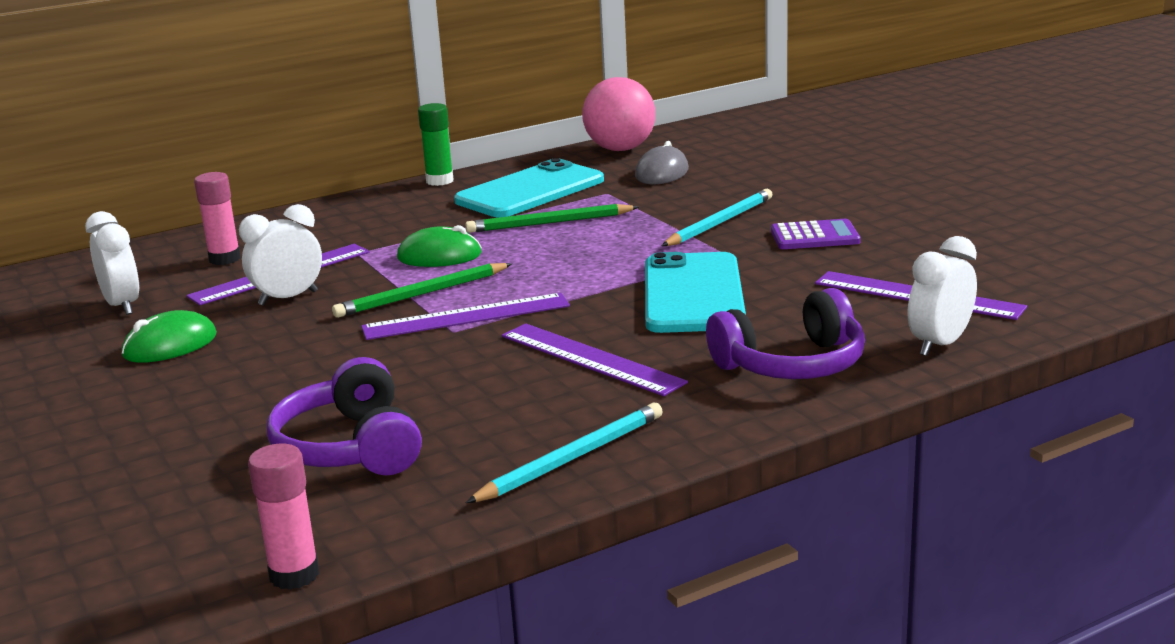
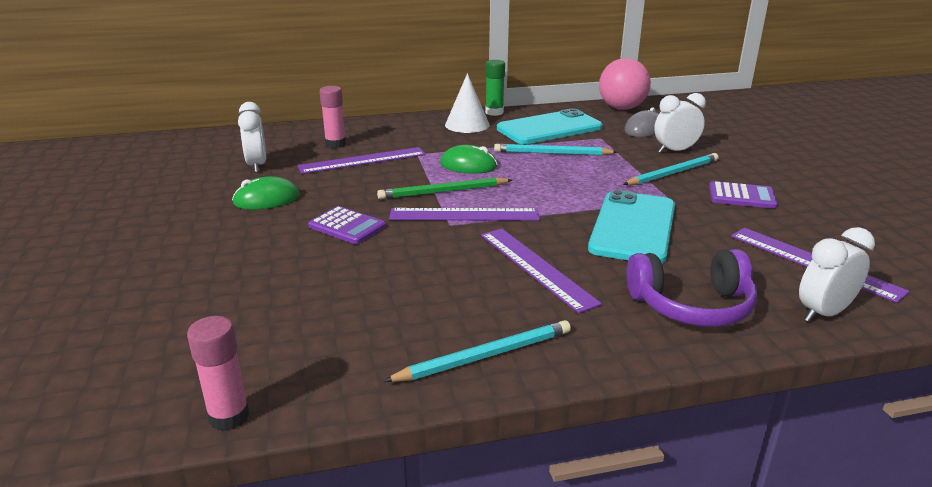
camera: 15 degrees right, 5 degrees up
(288, 298) = (357, 179): white clock -> white clock (675, 151)
(311, 357) = (347, 226): none -> purple calculator
(351, 447) = (332, 307): purple headphones -> none
(408, 203) = (467, 125): none -> white cone
(549, 223) = (552, 153): green pencil -> turquoise pencil

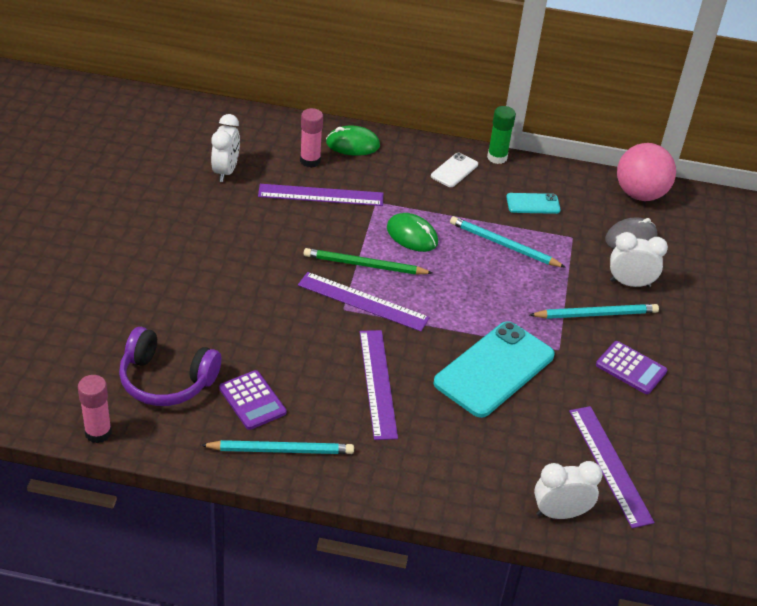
camera: 20 degrees right, 15 degrees up
(266, 199) = (213, 223): green mouse -> green mouse (352, 144)
(347, 226) = (260, 281): purple calculator -> purple calculator (252, 400)
(467, 125) = (454, 170): white cone -> white phone
(549, 128) = (533, 204): turquoise phone -> turquoise phone, size x0.48
(691, 305) = (465, 466): purple headphones -> purple headphones (166, 380)

